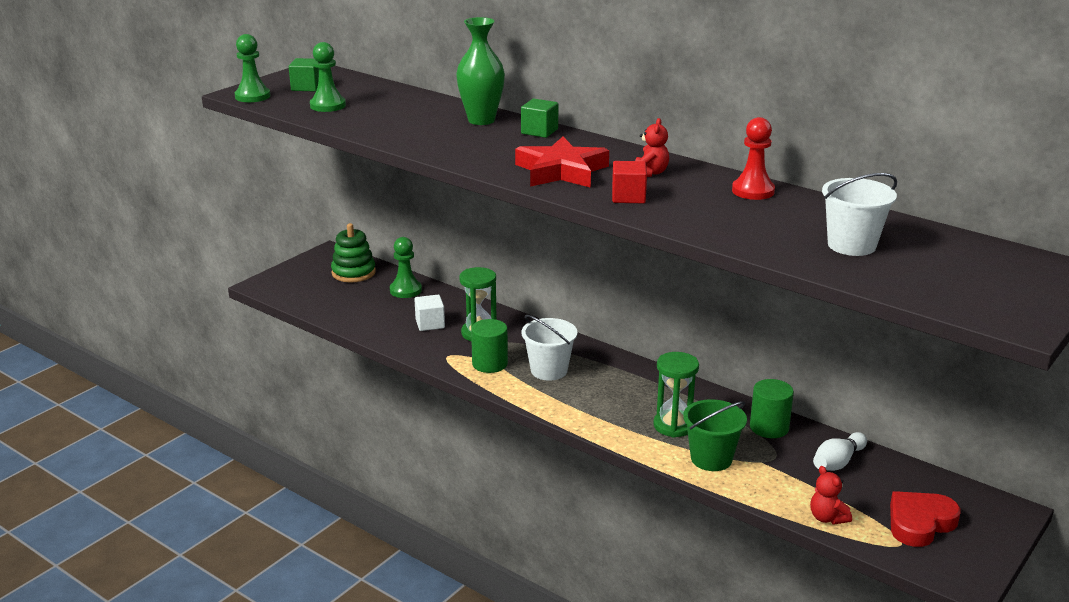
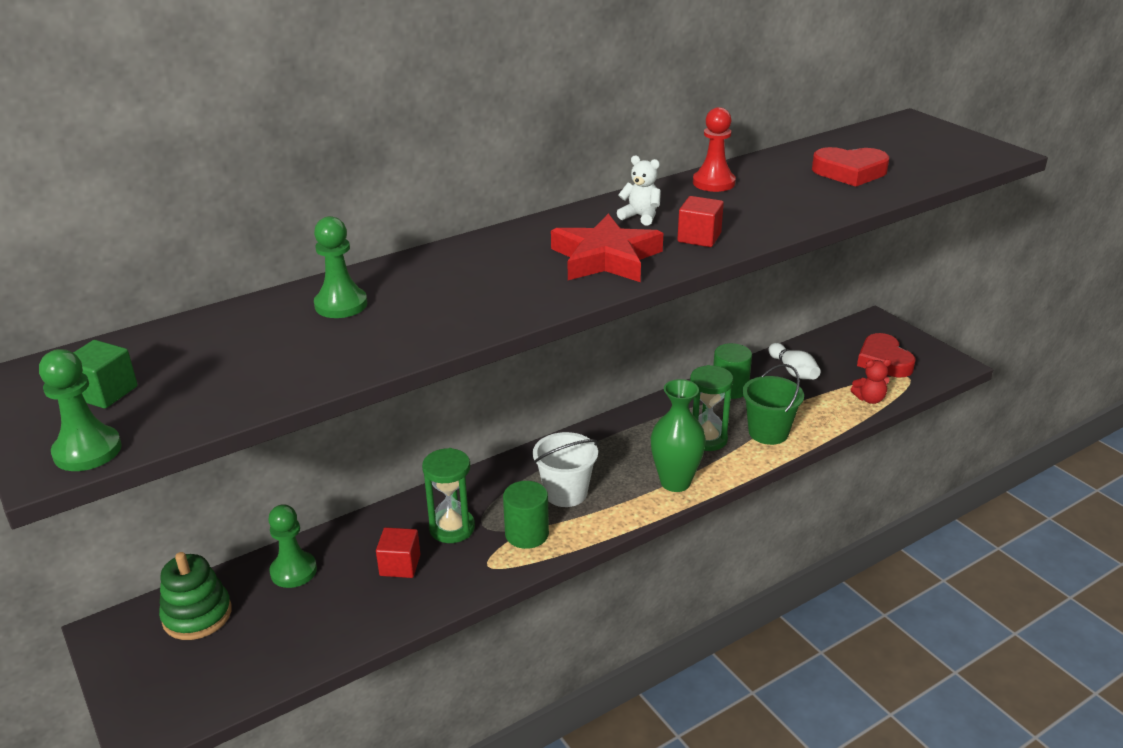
camera: 70 degrees left, 5 degrees up
(328, 105) = (218, 382): green pawn -> green pawn (341, 305)
(430, 324) = (400, 565): white cube -> red cube
(481, 120) = (399, 278): green vase -> green vase (675, 482)
(539, 131) = (471, 250): green cube -> none
(650, 173) = (640, 216): red teddy bear -> white teddy bear
(851, 245) = (850, 172): white bucket -> red heart

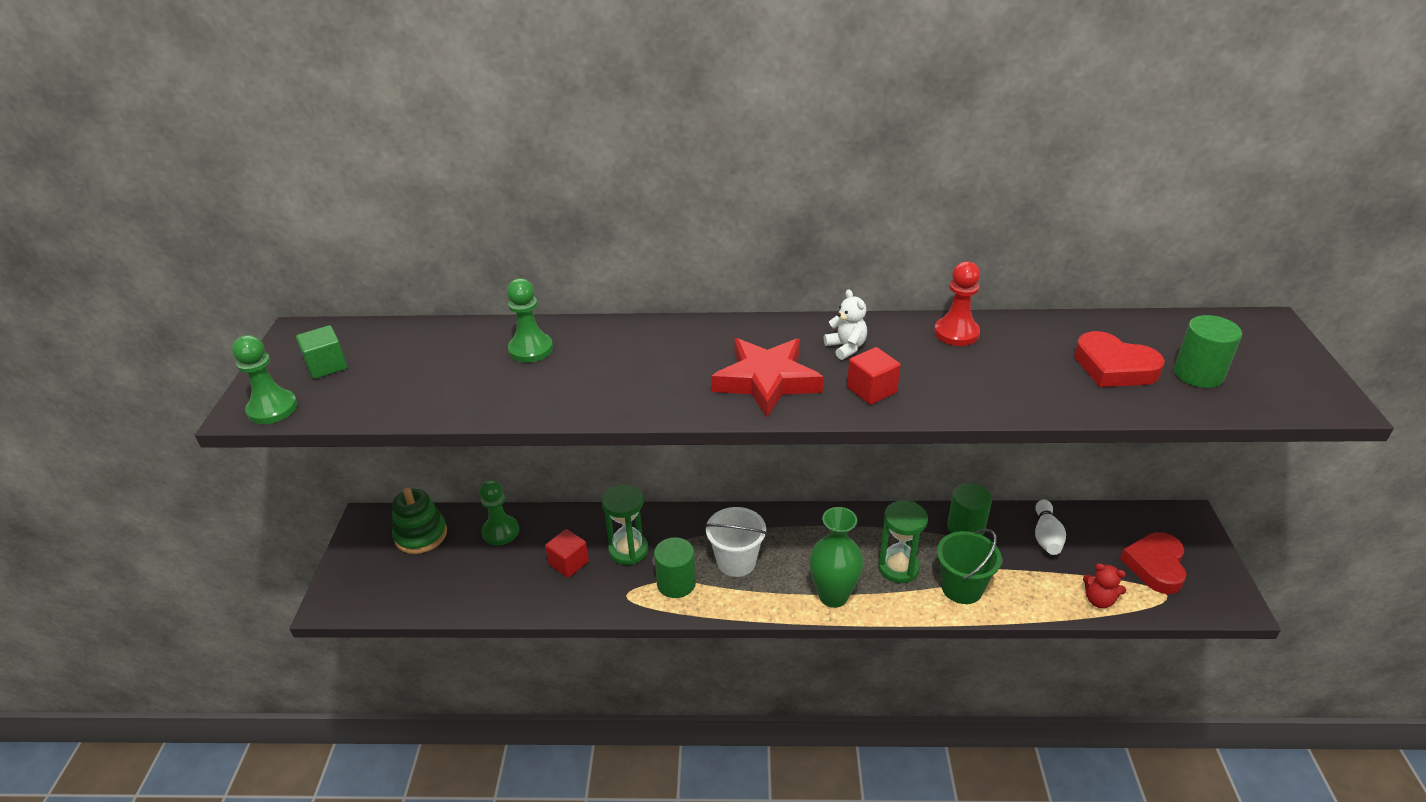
camera: 35 degrees right, 5 degrees up
(906, 160) = (1198, 374): none -> green cylinder

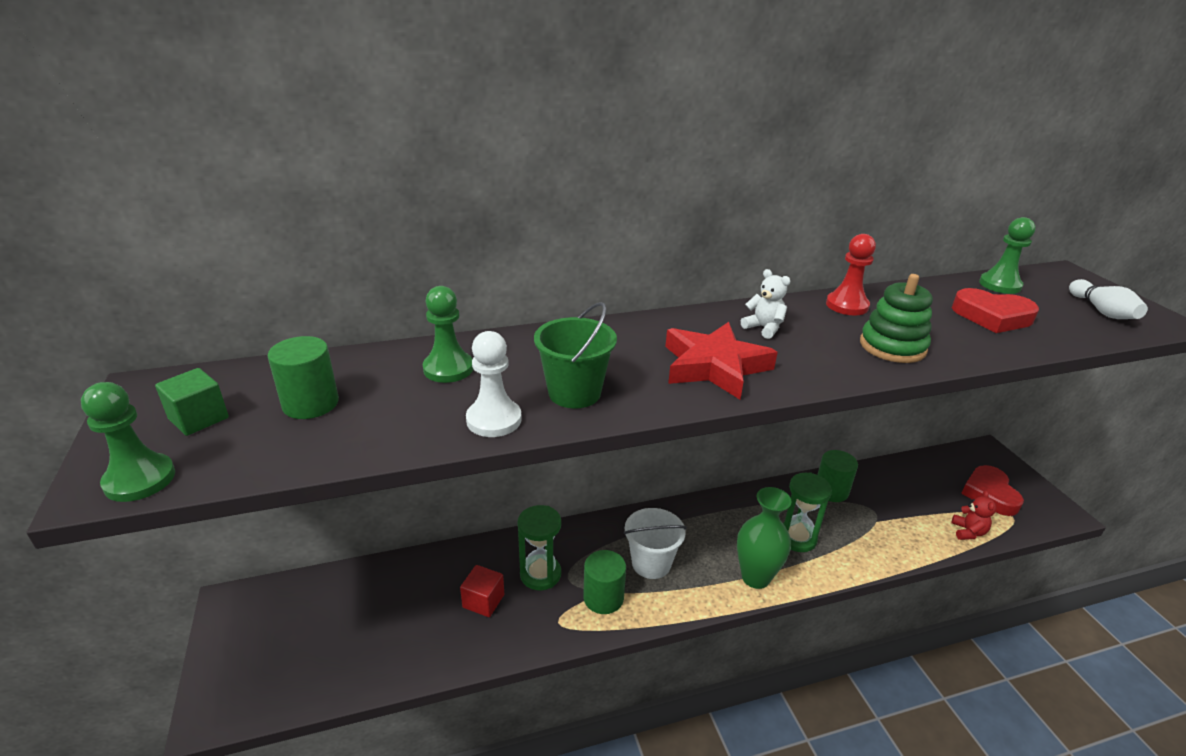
camera: 20 degrees left, 5 degrees down
(421, 535) = (303, 606): green stacking toy -> green stacking toy (892, 346)
(500, 531) = (395, 583): green pawn -> green pawn (1000, 285)
(542, 402) = (494, 420): none -> white pawn
(871, 390) = (816, 361): red cube -> none
(962, 588) = (858, 545): green bucket -> green bucket (574, 393)
(1046, 536) = (896, 486): white bowling pin -> white bowling pin (1102, 311)
(1099, 600) = (968, 532): red teddy bear -> red teddy bear turned 90 degrees counterclockwise
(1198, 374) = (1056, 314): green cylinder -> green cylinder (310, 403)

